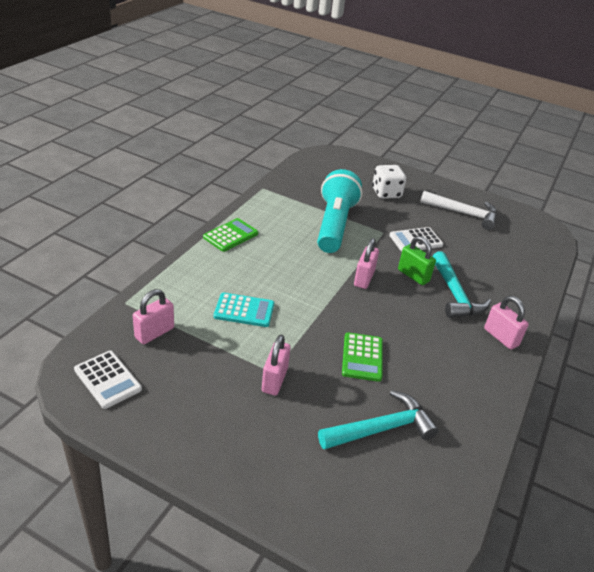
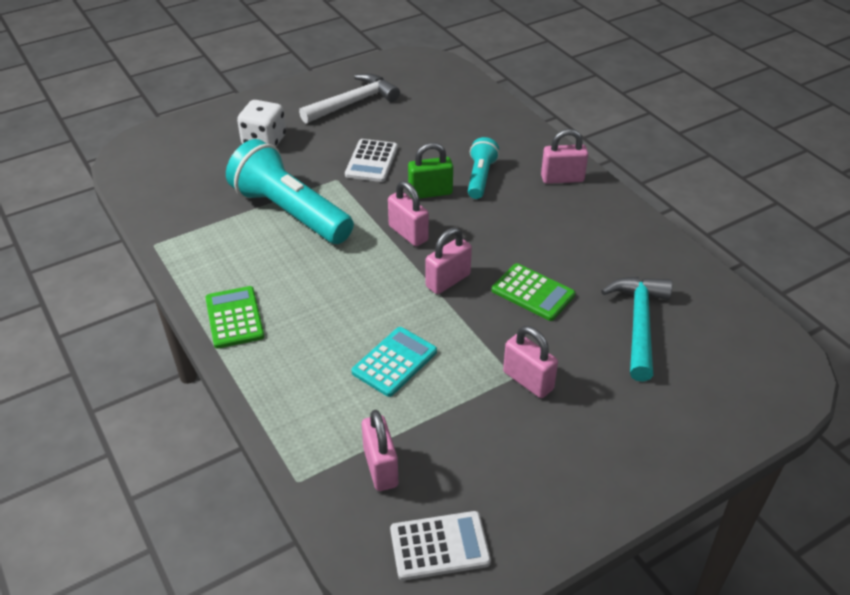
camera: 55 degrees left, 5 degrees up
(336, 311) = (448, 280): none -> pink padlock
(454, 294) = (480, 177): turquoise hammer -> turquoise flashlight

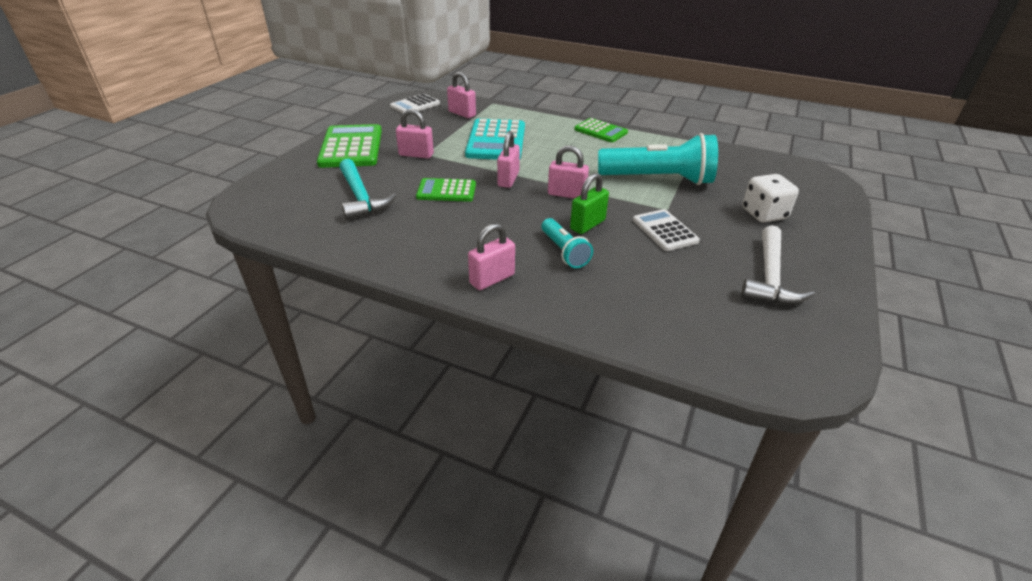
camera: 145 degrees right, 5 degrees down
(394, 362) = (496, 141): turquoise calculator -> turquoise calculator, size x1.68
(615, 445) = (351, 147): none -> green calculator

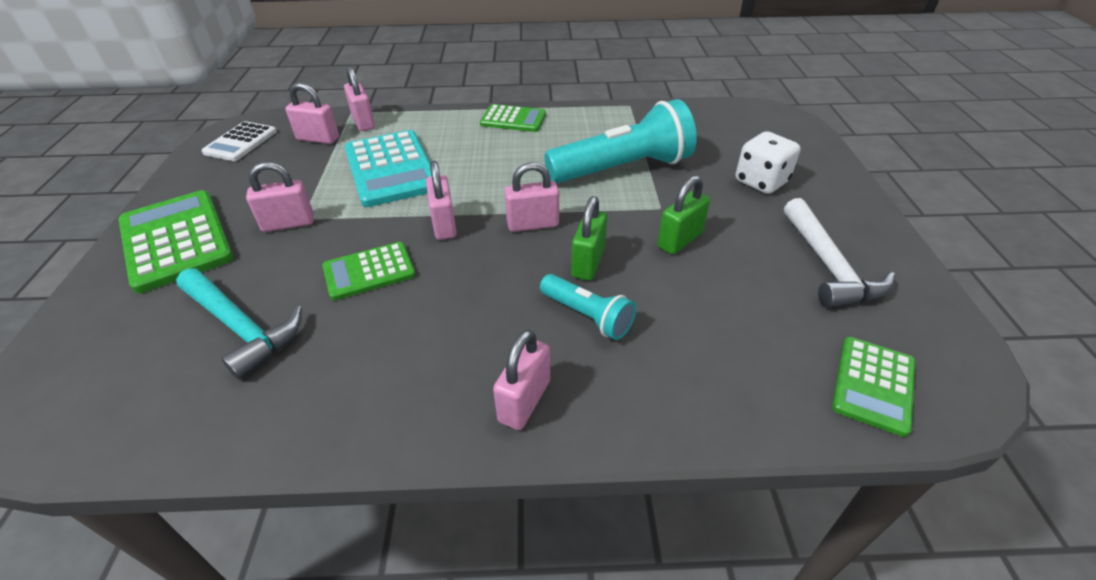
camera: 25 degrees left, 5 degrees up
(496, 110) = (363, 122): none -> pink padlock
(664, 231) = (679, 240): white calculator -> green padlock
(737, 349) = (873, 385): none -> green calculator

